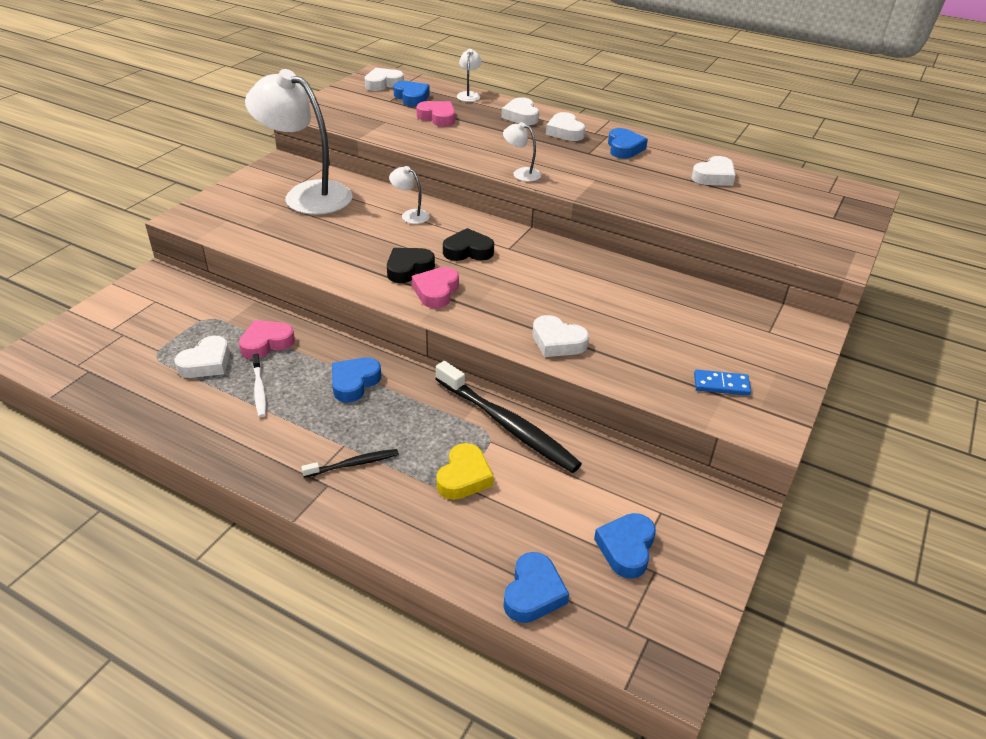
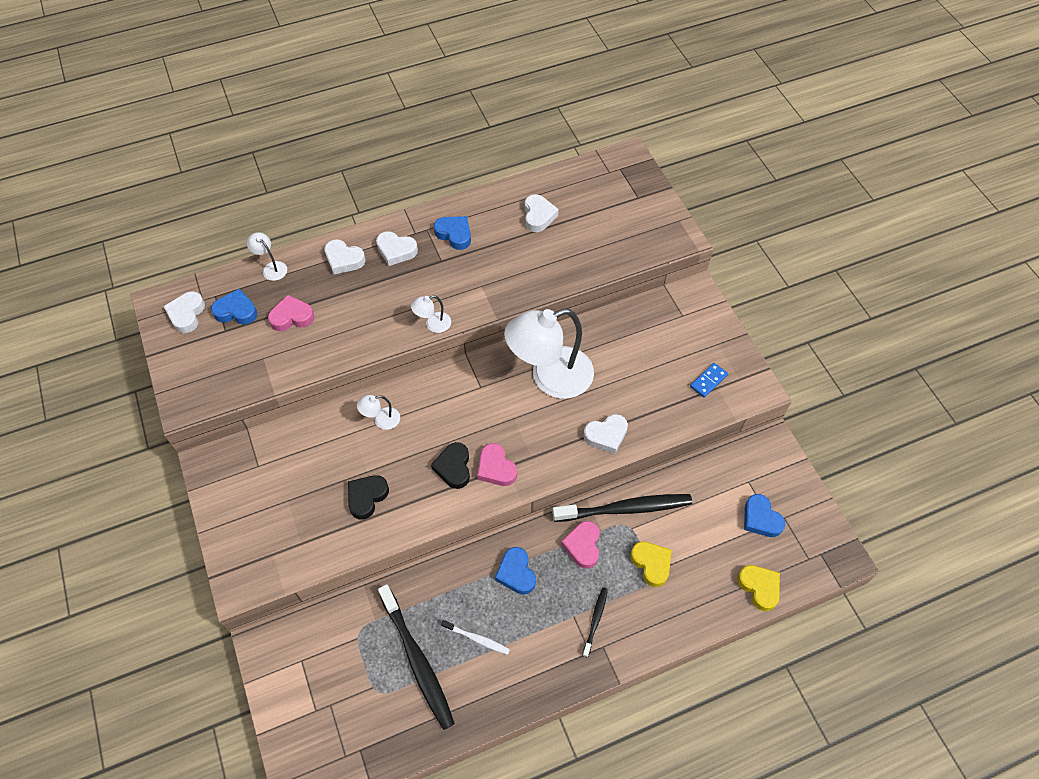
camera: 50 degrees left, 20 degrees up
(206, 363) = (417, 660): white heart -> black toothbrush
(266, 343) = (426, 606): pink heart -> pink heart (583, 546)
(307, 195) = (284, 474): white lamp -> white lamp (550, 377)
(468, 251) = (463, 415): black heart -> black heart (367, 497)
(533, 593) = (759, 587): blue heart -> yellow heart

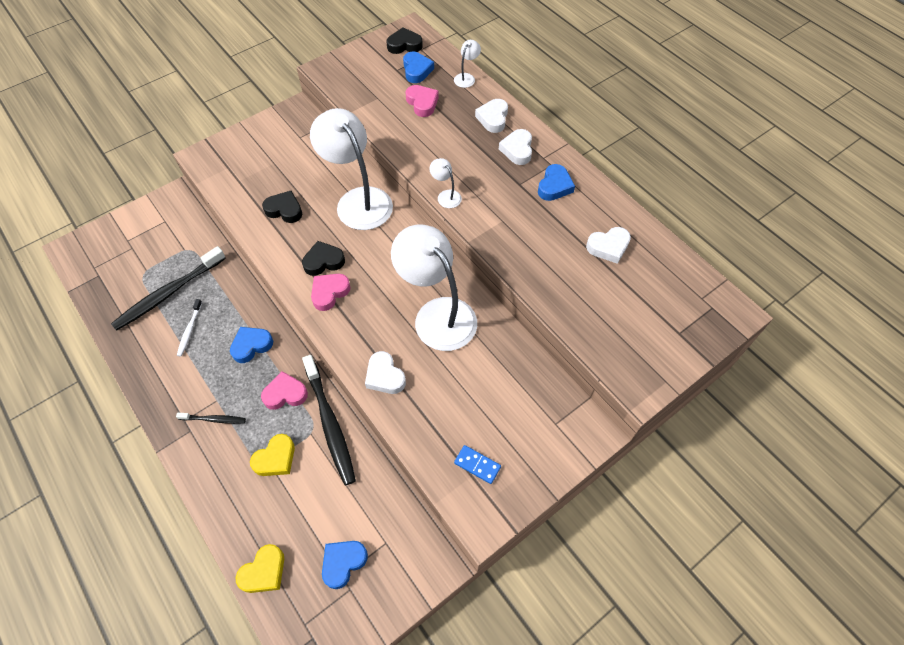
camera: 75 degrees right, 0 degrees up
(187, 314) = (404, 45): white heart -> black heart
(381, 420) = (358, 200): white lamp -> white lamp, size x2.45

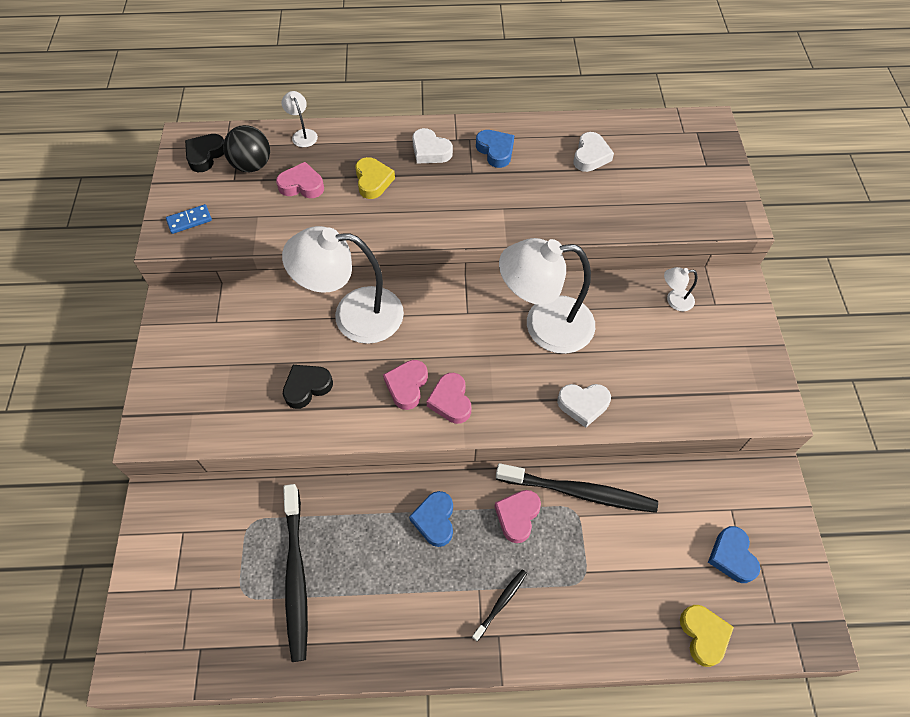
camera: 55 degrees left, 0 degrees up
(189, 330) = (366, 575): white toothbrush -> none
(275, 458) = (586, 563): yellow heart -> yellow heart (373, 181)
(323, 261) = (407, 386): black heart -> pink heart
(417, 70) = (252, 165): blue heart -> black ball
(446, 195) = (438, 232): white lamp -> white lamp (674, 300)
(477, 465) = (720, 382): blue domino -> blue domino (189, 220)
(493, 118) = (375, 145): white heart -> none

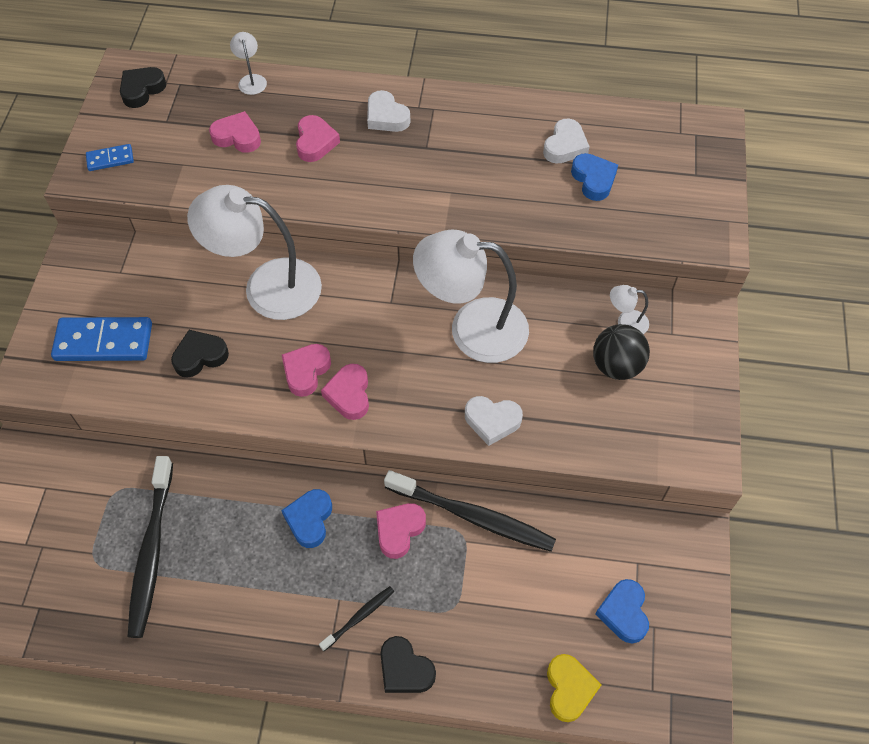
camera: 10 degrees right, 0 degrees up
(214, 387) = (104, 341): none -> blue domino
(252, 165) = (189, 107): black ball -> black ball (616, 366)
(373, 181) = (315, 142): yellow heart -> pink heart
(495, 151) = (459, 126): blue heart -> blue heart (593, 179)
(554, 644) = (405, 669): none -> black heart

